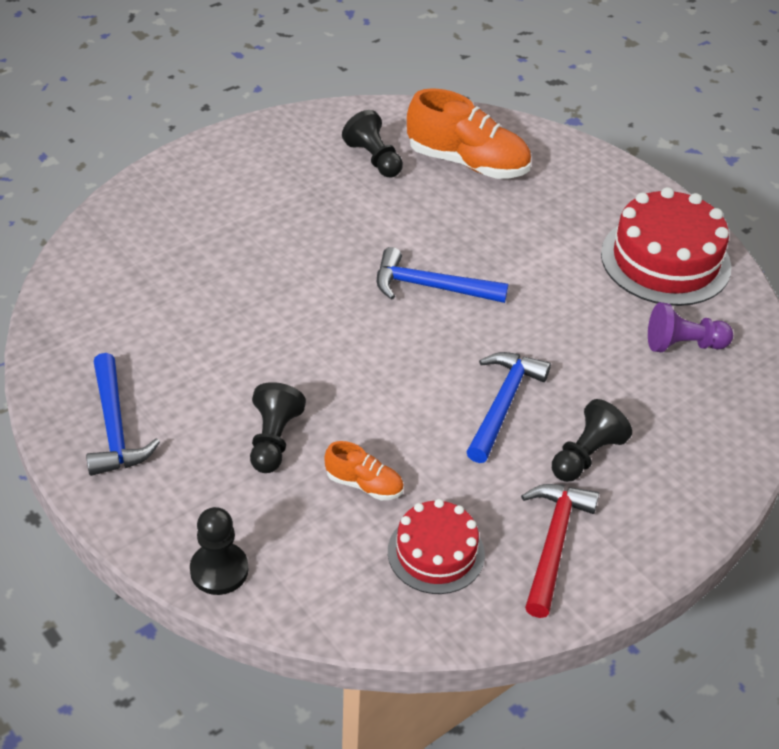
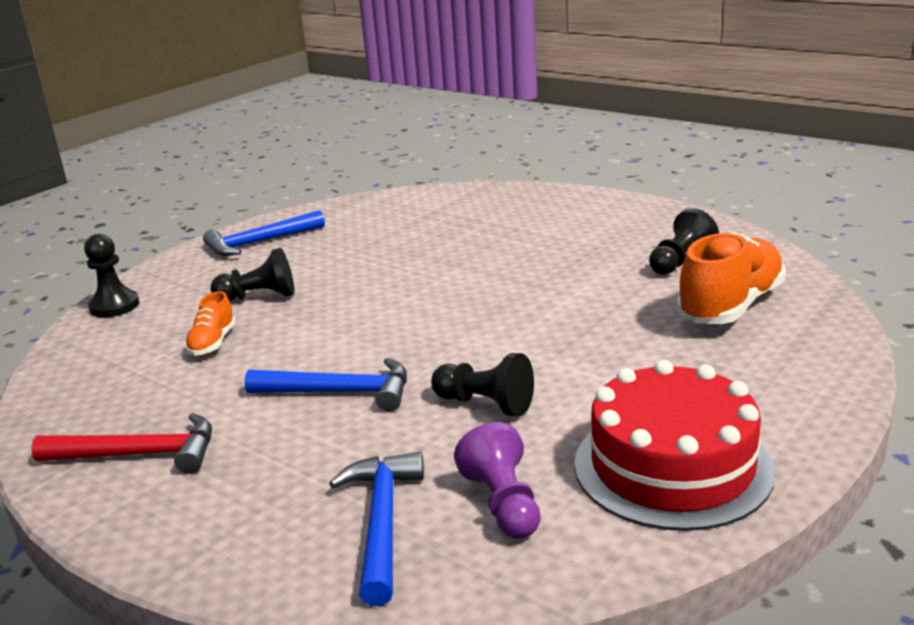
camera: 80 degrees right, 20 degrees down
(430, 287) = (500, 324): blue hammer -> blue hammer (382, 522)
(436, 553) = (129, 391): red cake -> none
(467, 163) = (730, 306): orange shoe -> orange shoe turned 150 degrees counterclockwise
(586, 455) = (274, 456): black pawn -> black pawn (485, 404)

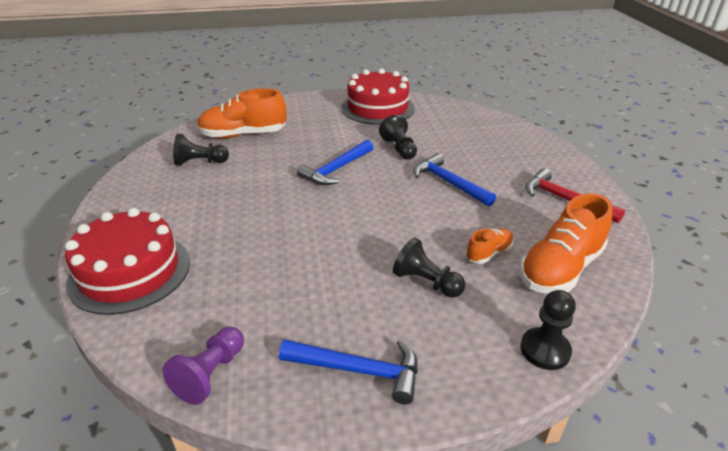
camera: 140 degrees left, 10 degrees up
(118, 366) = (560, 268): none -> orange shoe
(382, 522) = (483, 133): blue hammer -> blue hammer (336, 169)
(503, 504) = (440, 121): purple pawn -> purple pawn (210, 374)
(515, 201) = (130, 272): none -> red cake

